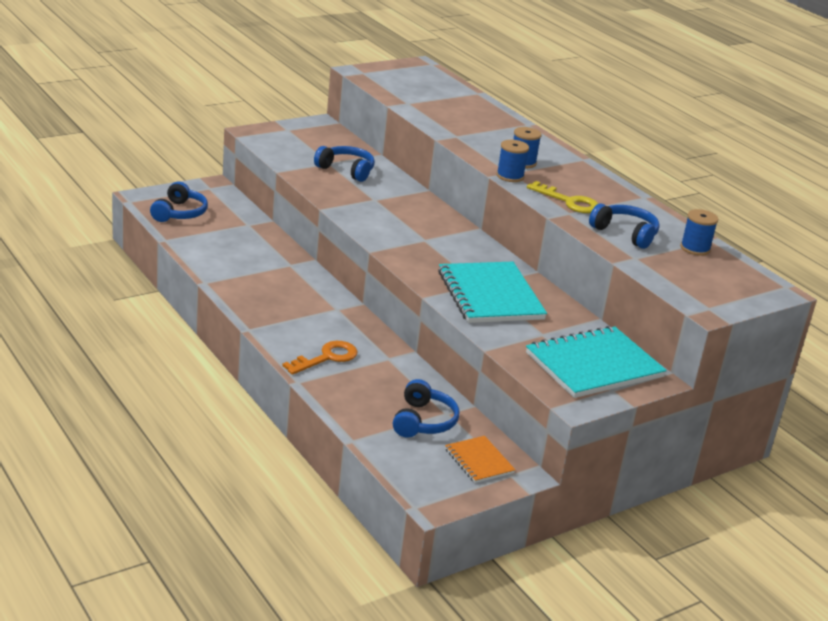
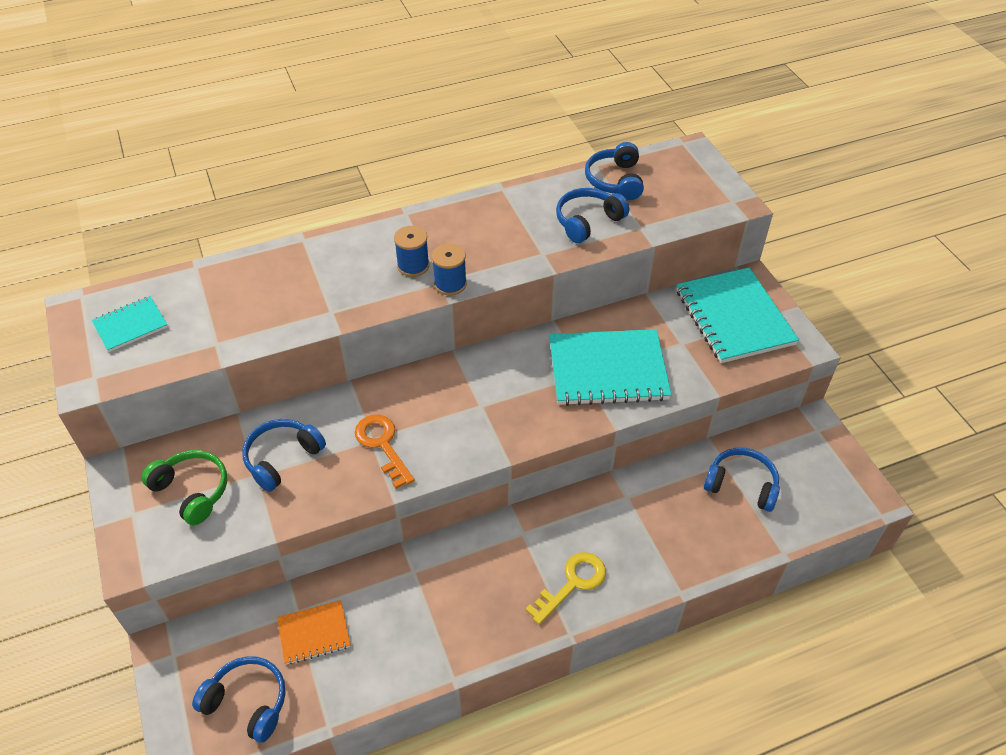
camera: 75 degrees left, 20 degrees up
(310, 144) = (192, 491): none -> green headphones
(326, 357) = (629, 557): orange key -> orange key (382, 445)
(412, 78) = (130, 325): none -> turquoise notebook
(479, 461) = (800, 451): orange notebook -> orange notebook (314, 633)
(569, 201) = (515, 248): yellow key -> yellow key (572, 583)
(695, 248) = (615, 180): blue spool -> blue headphones

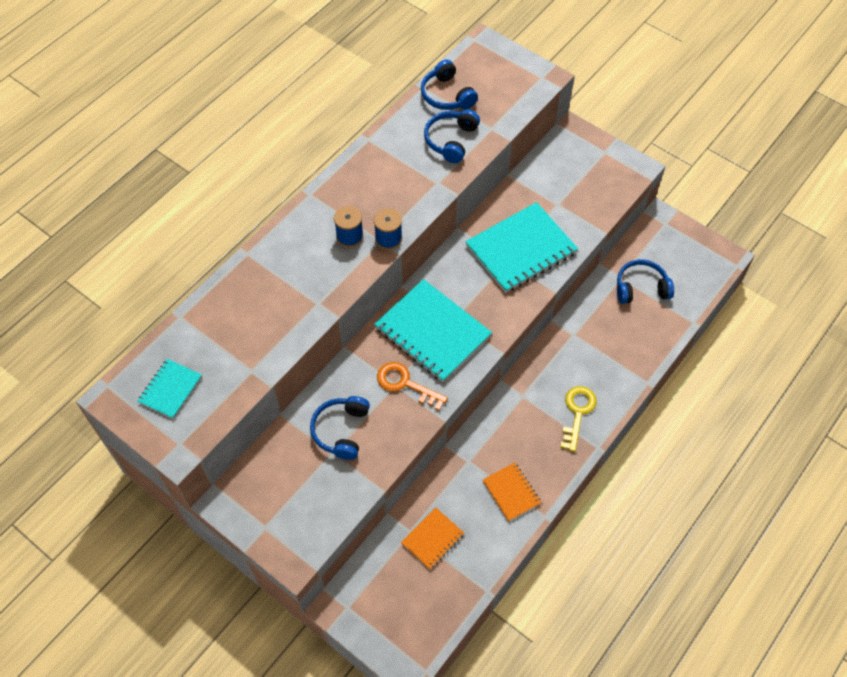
camera: 30 degrees left, 10 degrees up
(192, 491) = (295, 488): green headphones -> none
(247, 702) = (423, 607): blue headphones -> none
(435, 630) = (511, 492): none -> orange notebook
(734, 317) = (579, 166): turquoise notebook -> turquoise notebook (432, 332)

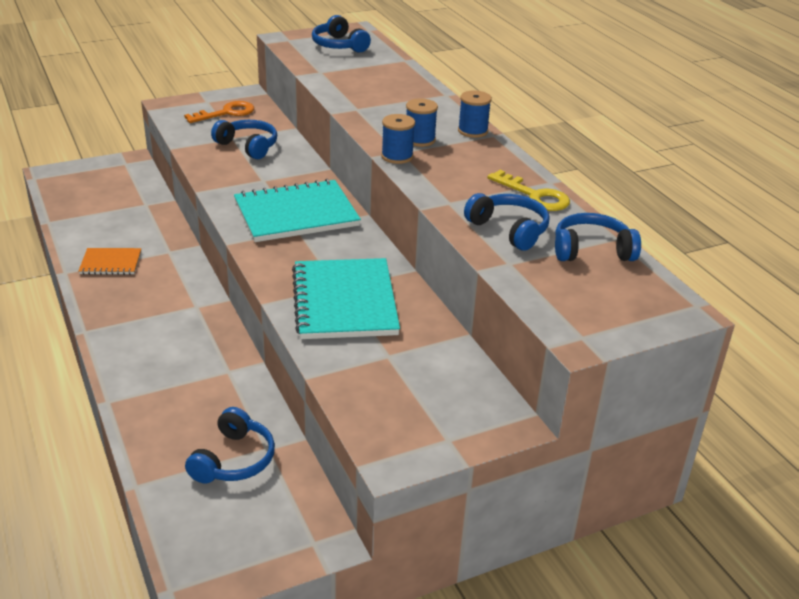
camera: 115 degrees right, 25 degrees down
(170, 389) = (339, 45): turquoise notebook -> blue headphones
(311, 210) = (473, 131): none -> blue spool
(405, 384) = (256, 185): orange key -> orange key (226, 113)
(432, 539) = (125, 212): orange notebook -> none
(577, 413) = (136, 333): yellow key -> yellow key (534, 195)

